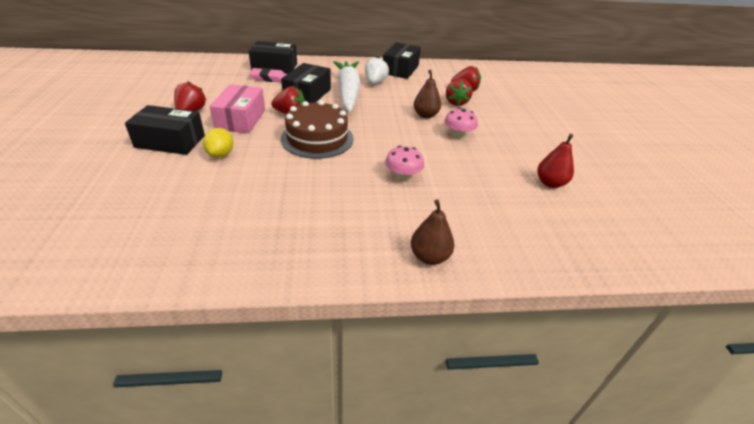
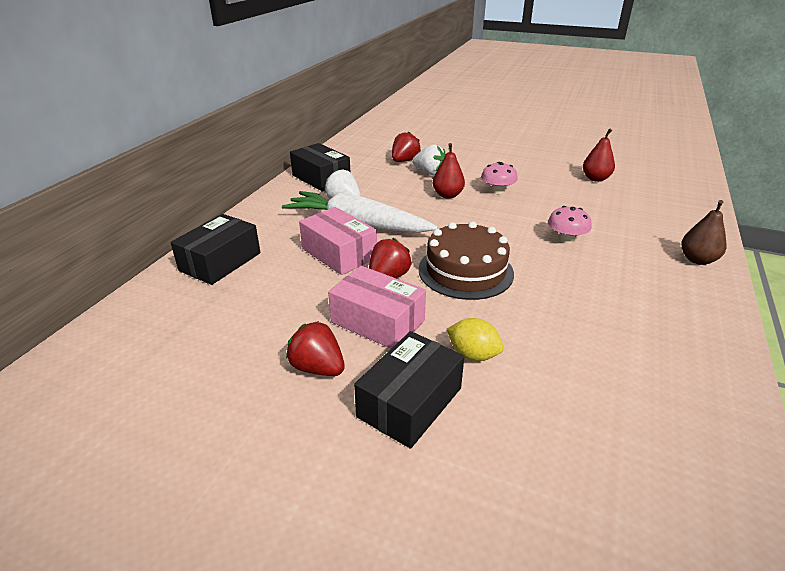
camera: 60 degrees left, 5 degrees down
(268, 78) = (257, 274): pink eraser -> none
(307, 94) = (339, 253): black box -> pink box
(425, 115) = (447, 195): brown pear -> red pear
(456, 102) = (429, 173): red strawberry -> white strawberry

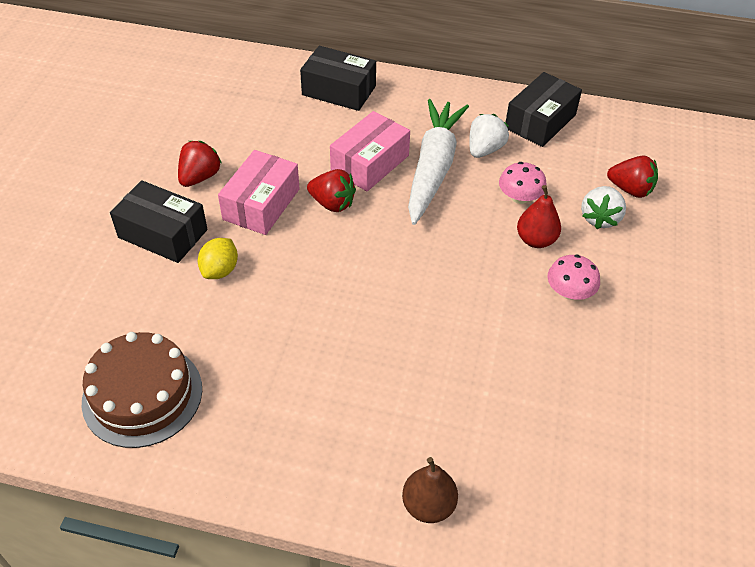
camera: 80 degrees right, 15 degrees up
(465, 271) = (355, 262): brown cake -> brown cake (142, 395)
(566, 239) = (449, 359): pink mushroom -> pink mushroom (519, 197)
(595, 179) = (666, 420): red pear -> none

